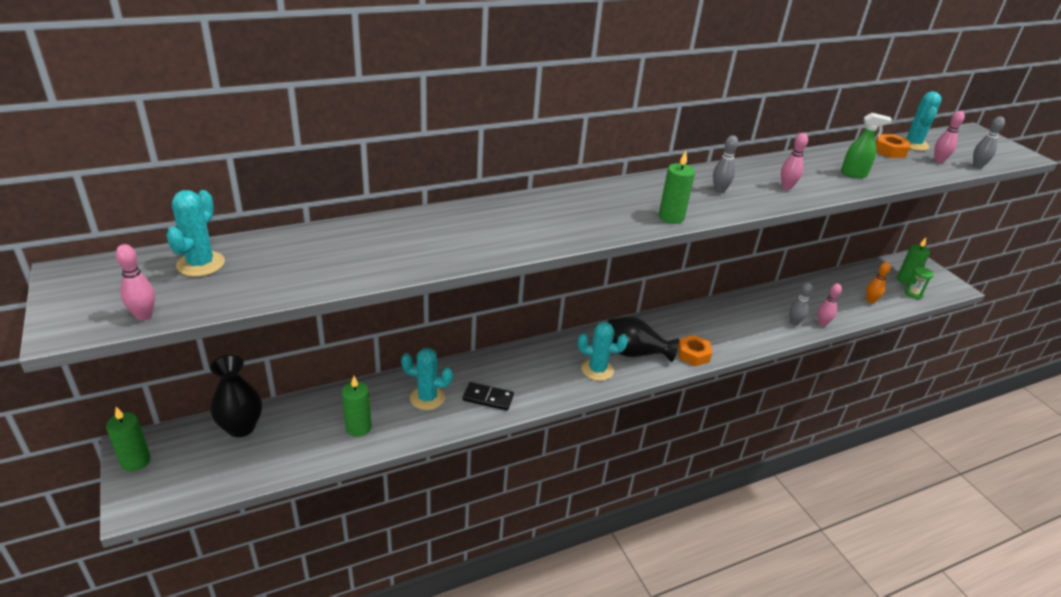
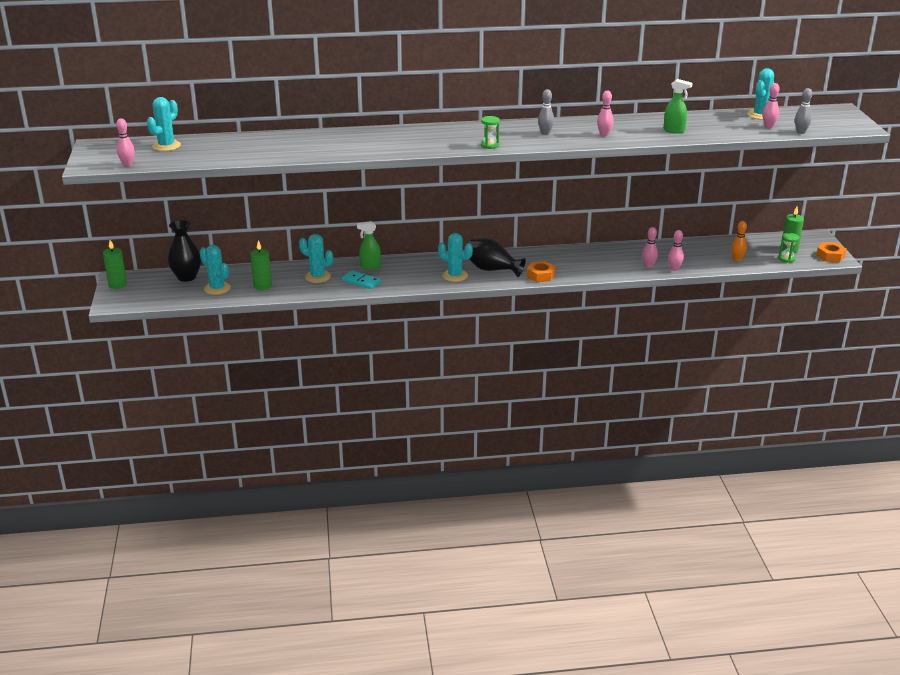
camera: 20 degrees right, 5 degrees down
(294, 443) = (217, 288): none -> turquoise cactus
(487, 369) = (370, 267): none -> green spray bottle
(488, 398) = (361, 281): black domino -> turquoise domino
(671, 217) = (489, 145): green candle -> green hourglass
(794, 323) = (648, 266): grey bowling pin -> pink bowling pin
(889, 151) = (730, 118): orange nut -> orange nut (830, 256)

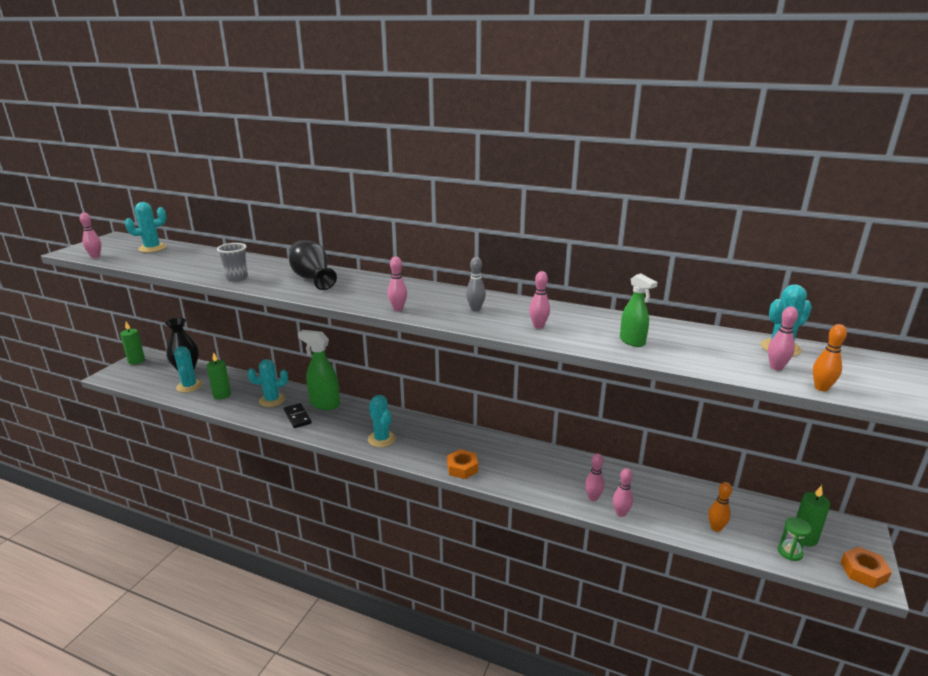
camera: 30 degrees right, 5 degrees down
(313, 152) = (237, 278): none -> grey cup
(317, 277) = (272, 400): turquoise cactus -> turquoise cactus turned 75 degrees counterclockwise
(361, 281) = (297, 417): turquoise domino -> black domino
(370, 267) = (324, 404): green spray bottle -> green spray bottle, size x1.62
(489, 145) = (398, 309): green hourglass -> pink bowling pin
(492, 269) = (423, 444): black vase -> black vase (312, 278)
(800, 132) = (821, 388): grey bowling pin -> orange bowling pin

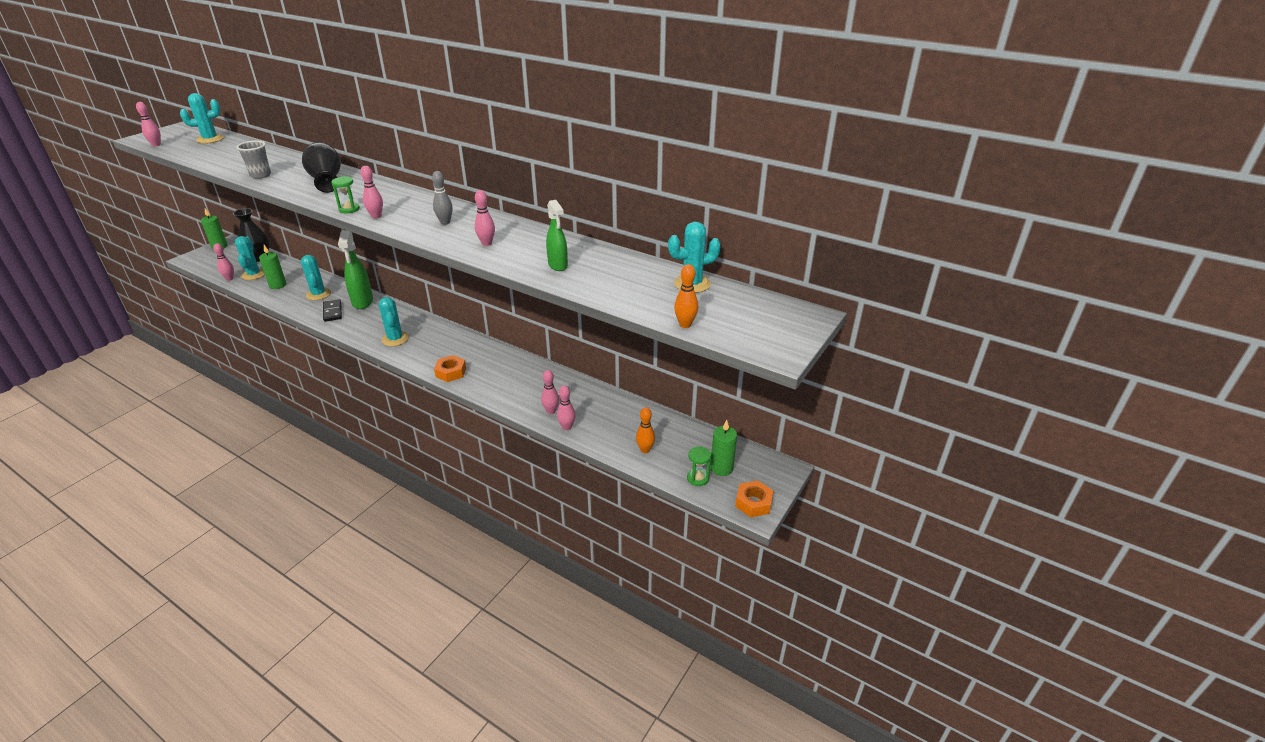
camera: 10 degrees right, 10 degrees up
(272, 400) = (318, 294): turquoise cactus -> turquoise cactus turned 75 degrees clockwise
(324, 404) = (362, 302): green spray bottle -> green spray bottle turned 135 degrees counterclockwise
(362, 304) = (349, 209): none -> green hourglass
(776, 367) = (665, 302): pink bowling pin -> pink bowling pin (229, 279)

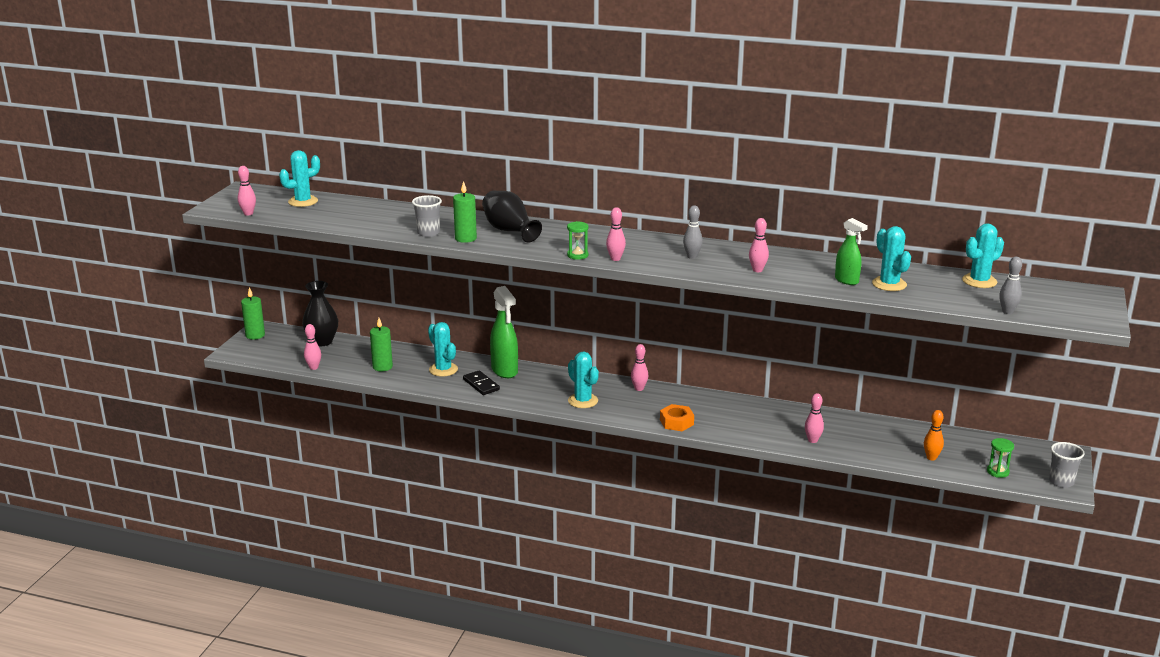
camera: 15 degrees left, 10 degrees down
(254, 274) = (338, 359): turquoise cactus -> turquoise cactus (889, 284)
(567, 427) = (841, 451): pink bowling pin -> pink bowling pin (639, 388)
(685, 324) = (1007, 311): orange bowling pin -> grey bowling pin
(721, 468) = (1012, 461): green candle -> green candle (465, 238)
(753, 503) = (1061, 482): orange nut -> grey cup

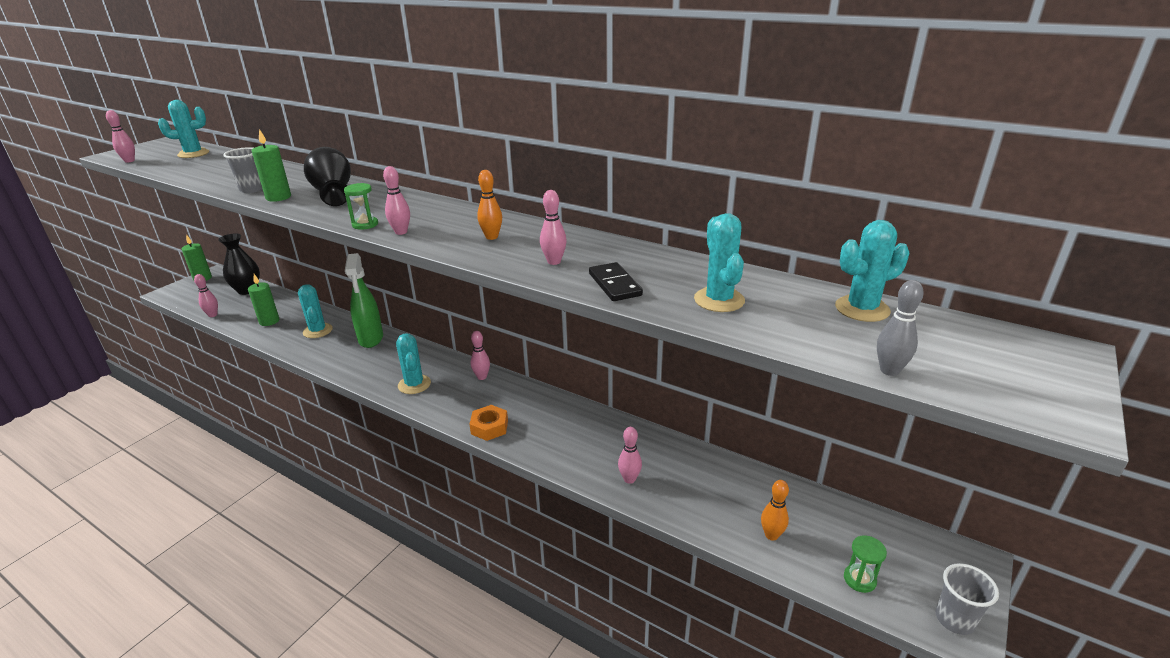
camera: 15 degrees right, 5 degrees up
(481, 385) = (335, 352): black domino -> black domino (614, 284)
(692, 256) = (492, 237): grey bowling pin -> orange bowling pin
(847, 281) = (661, 288): green spray bottle -> none

